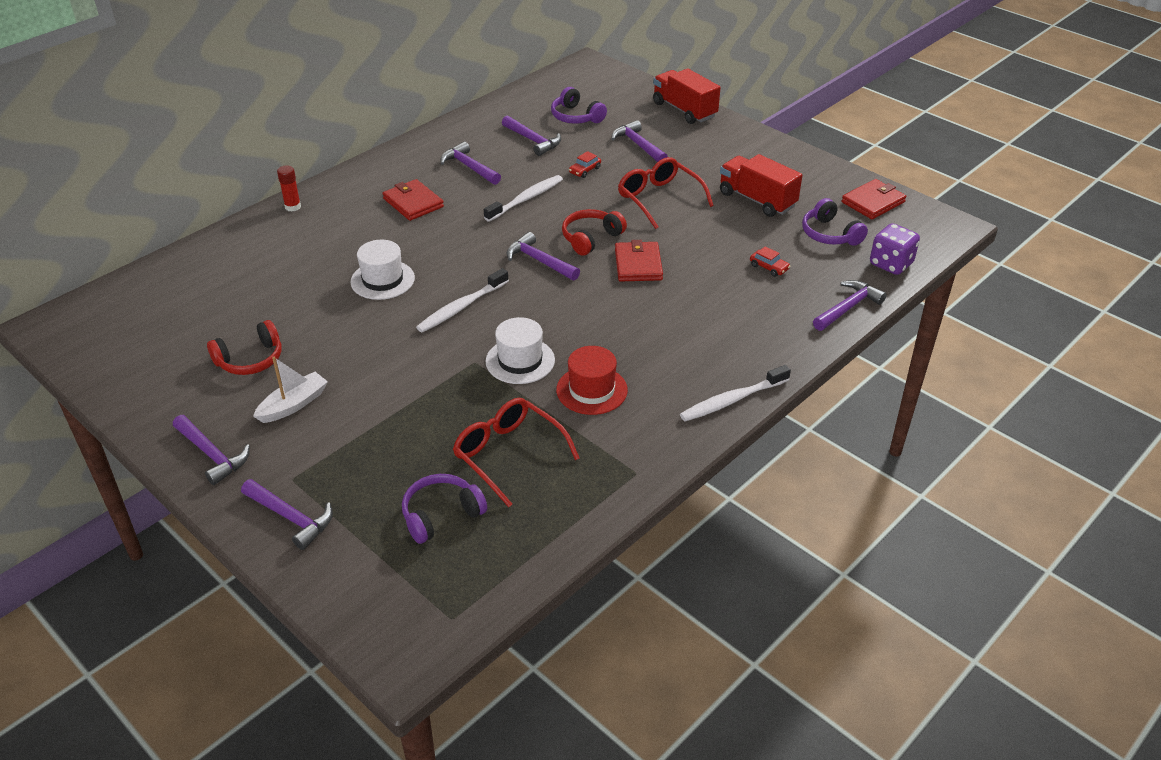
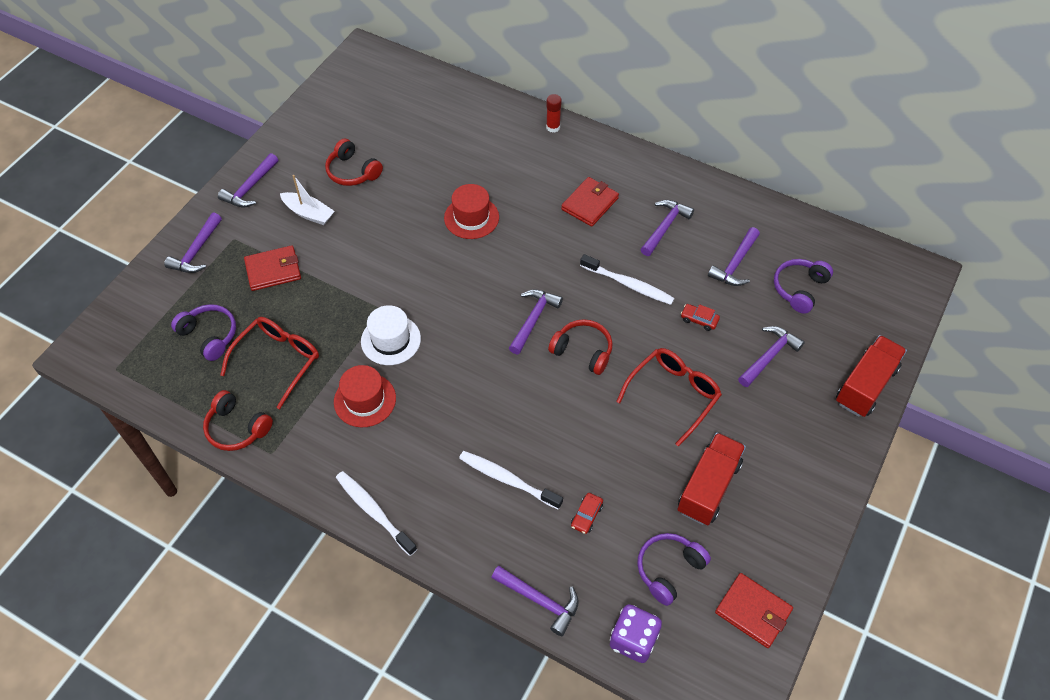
camera: 75 degrees right, 15 degrees up
(382, 280) = (471, 217): white hat -> red hat
(461, 307) = (450, 281): white toothbrush -> white toothbrush (507, 479)
(591, 500) = (237, 428): none -> red headphones
(638, 265) = (553, 399): red wallet -> red wallet (273, 270)

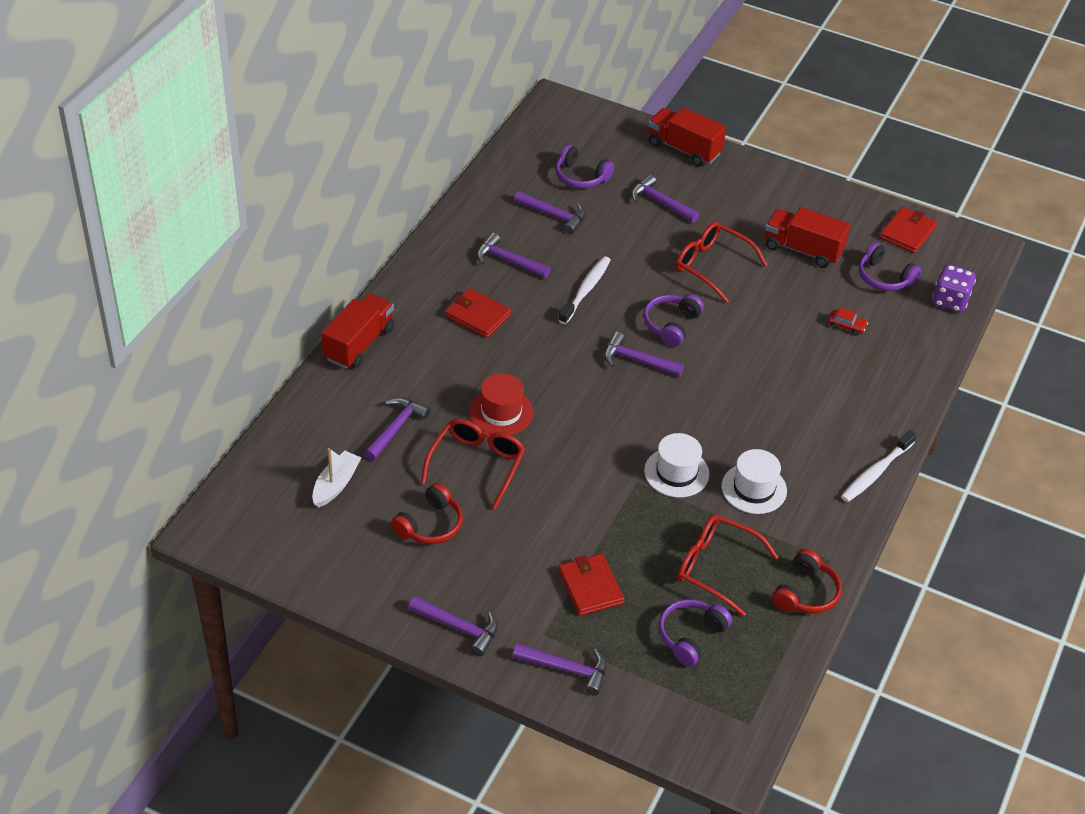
camera: 95 degrees left, 10 degrees down
(309, 213) = (500, 562): white boat -> white boat (336, 485)
(365, 400) = (754, 488): red hat -> white hat
(413, 201) = (477, 464): none -> red glasses
(507, 479) = (822, 378): white toothbrush -> none
(539, 600) = (932, 356): purple hammer -> purple hammer (396, 428)
(553, 127) = (359, 344): red glue stick -> red truck
(583, 351) = (671, 325): red headphones -> purple headphones
(699, 320) = (624, 244): red car -> none

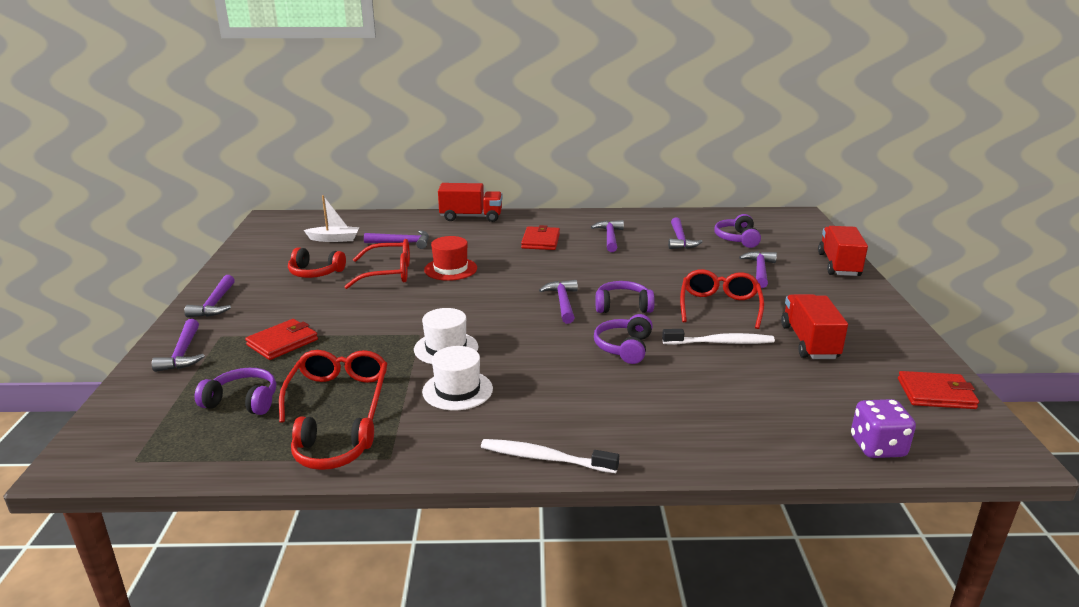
camera: 65 degrees right, 20 degrees down
(586, 290) = (616, 267): white toothbrush -> white toothbrush (720, 342)
(846, 326) = (740, 389): red car -> none
(884, 278) = (844, 395): purple headphones -> purple headphones (624, 347)

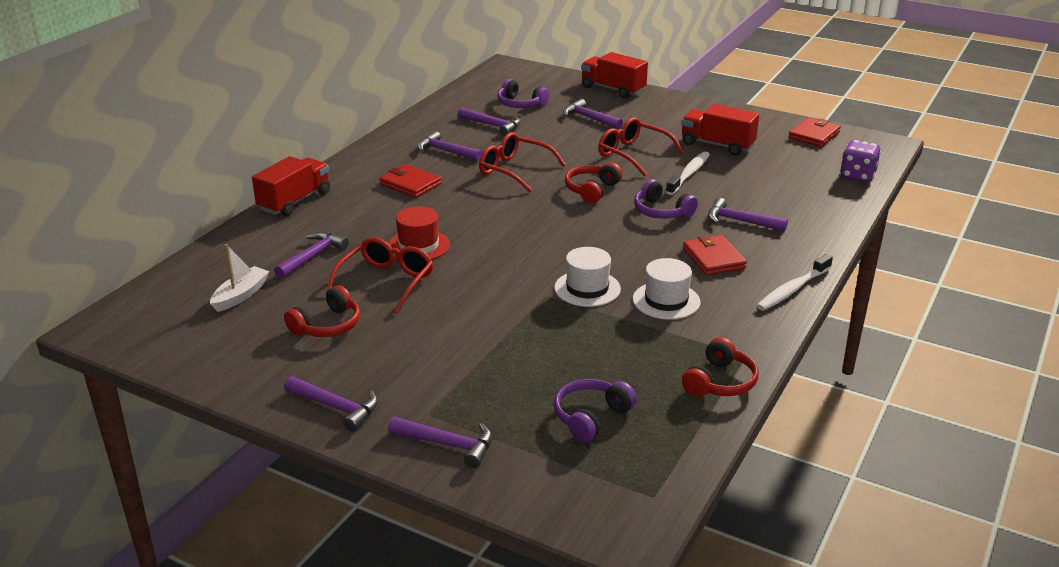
camera: 60 degrees left, 5 degrees up
(282, 342) = (486, 375): red wallet -> red wallet (713, 258)
(339, 394) = (623, 360): red glasses -> red glasses (514, 170)
(563, 302) = (556, 212): purple hammer -> purple hammer (740, 221)
(622, 306) = (591, 190): purple headphones -> red headphones

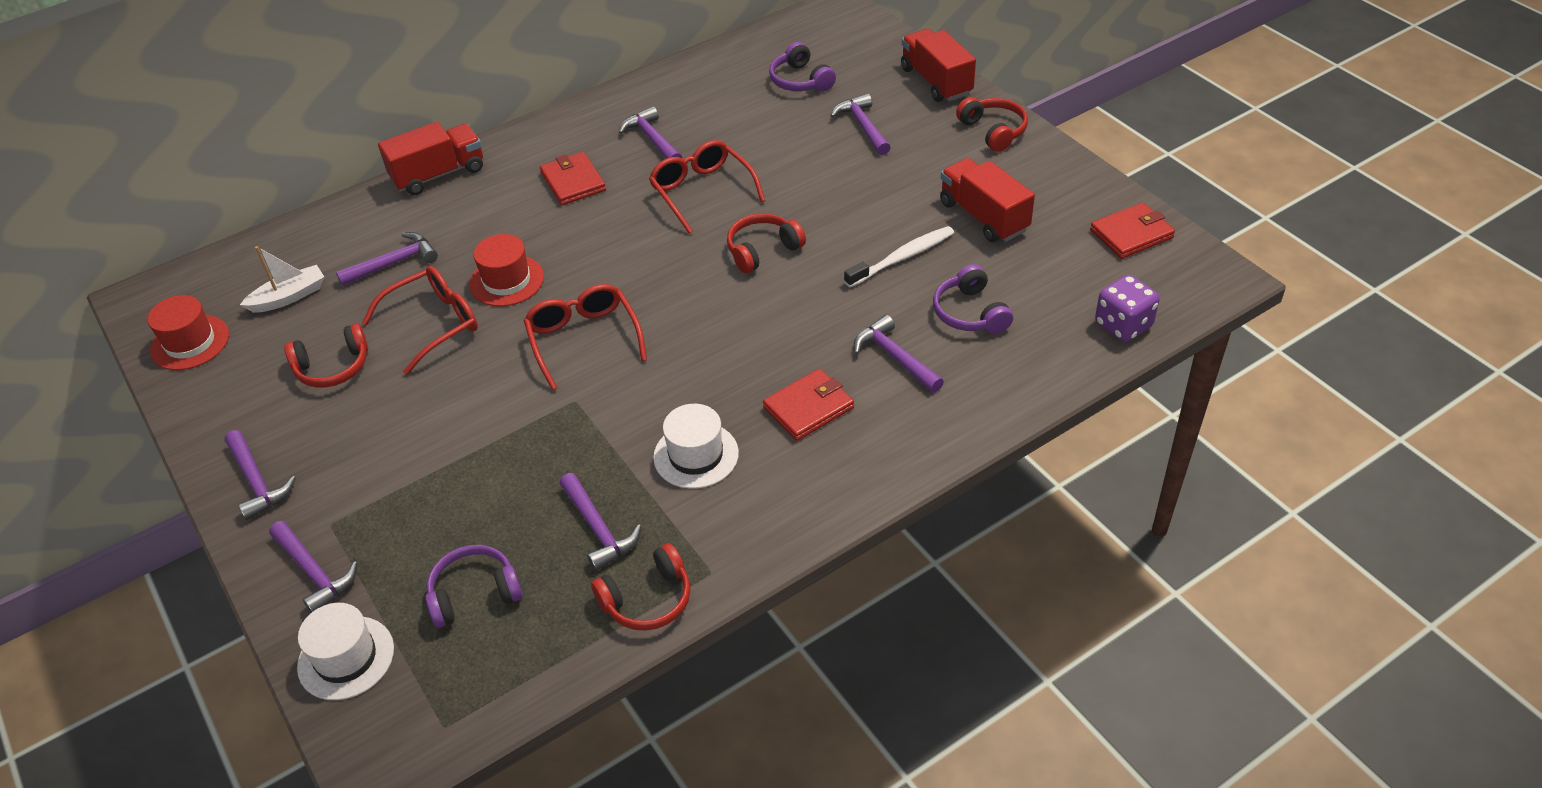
camera: 30 degrees right, 15 degrees up
(177, 343) = (190, 342): none -> red hat
(492, 125) = (738, 109): purple hammer -> purple hammer (598, 529)
(587, 288) = (626, 405): white hat -> white hat (346, 658)
(633, 154) = (863, 204): red glasses -> red glasses (583, 339)
(661, 211) = (813, 311): purple headphones -> purple headphones (970, 313)
(676, 105) = (993, 131): none -> red headphones
(713, 258) = (808, 408): red wallet -> red wallet turned 45 degrees clockwise
(792, 289) = (857, 491): white toothbrush -> none

